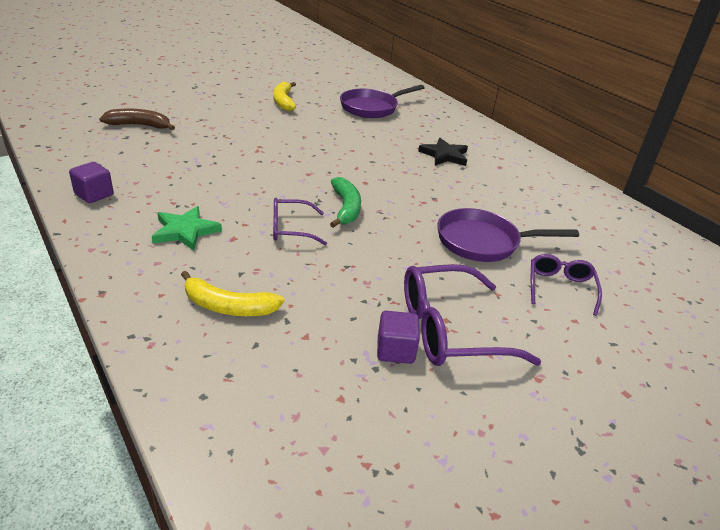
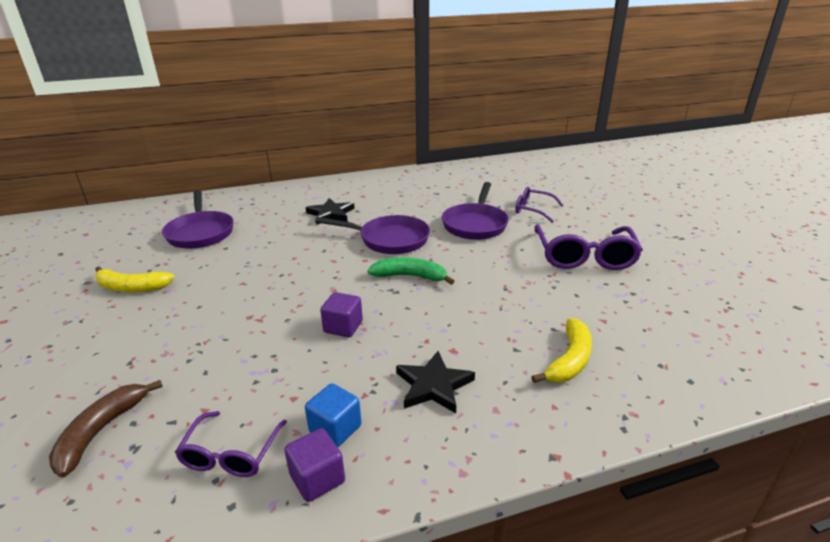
camera: 70 degrees left, 5 degrees down
(138, 195) = (335, 429): none -> blue cube
(185, 231) = (433, 385): green star -> black star
(291, 229) = (441, 311): purple glasses -> purple glasses (231, 454)
(395, 350) = (611, 282): purple cube -> purple cube (343, 327)
(411, 191) = (389, 240): none -> purple pan

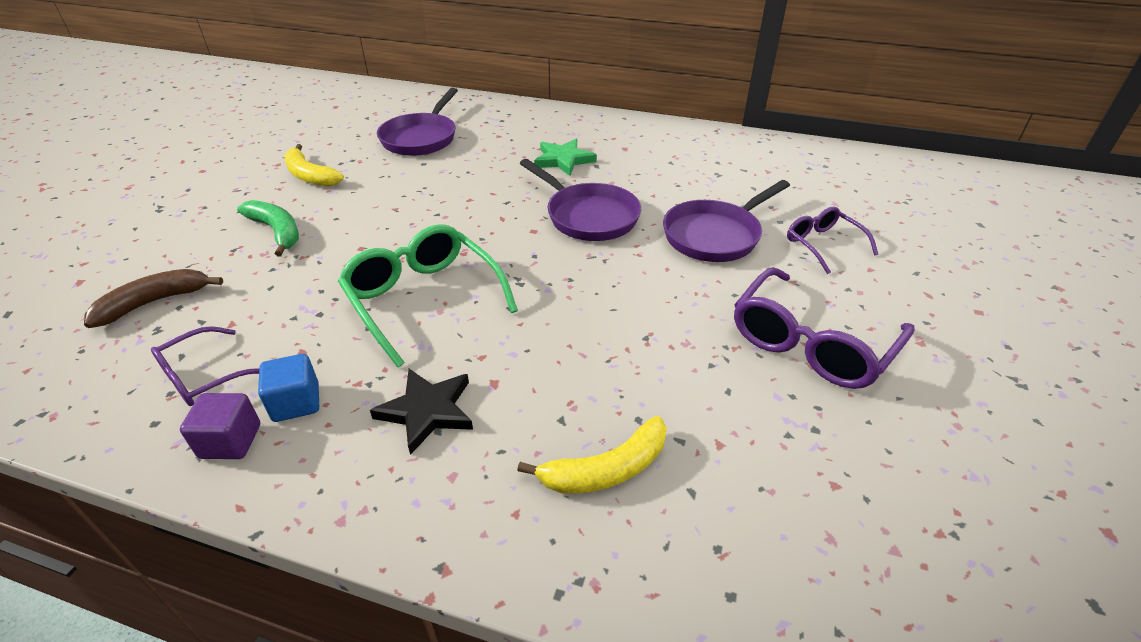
camera: 35 degrees right, 10 degrees up
(330, 214) = (563, 160): black star -> green star
(343, 327) = (423, 299): purple cube -> green glasses
(410, 276) = (556, 272): green banana -> green banana (277, 231)

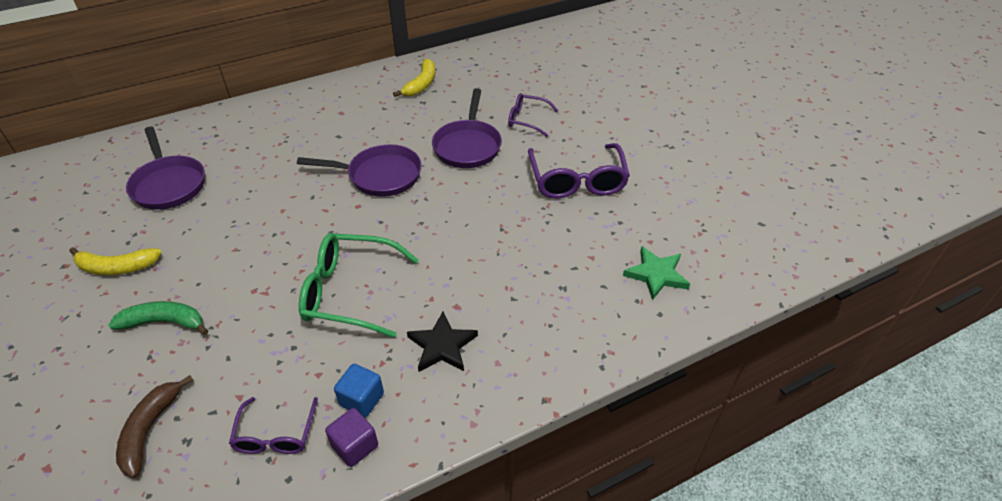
camera: 45 degrees left, 5 degrees up
(563, 160) = (310, 144): green star -> green star (656, 275)
(606, 469) = (560, 304): yellow banana -> yellow banana (421, 84)

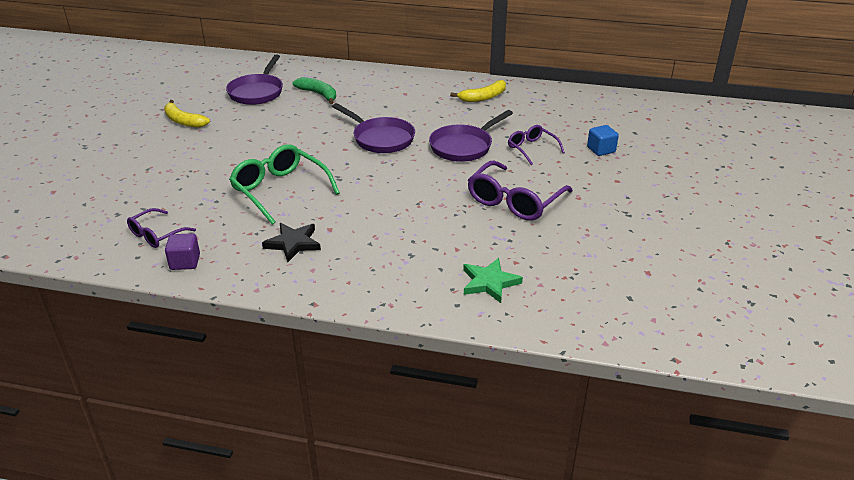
camera: 40 degrees right, 10 degrees down
(150, 430) = (108, 200): brown banana -> none
(164, 322) = (173, 157): green banana -> green banana (318, 94)
(362, 399) = (216, 244): blue cube -> blue cube (601, 150)

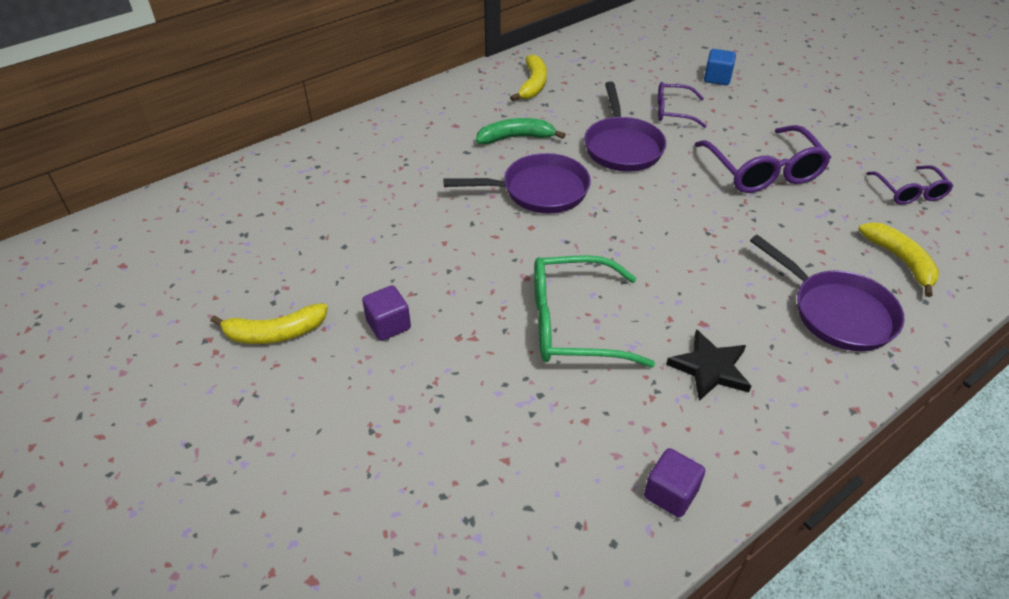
camera: 50 degrees left, 10 degrees up
(156, 235) = (572, 496): purple glasses -> purple glasses (909, 192)
(220, 143) = (388, 325): none -> purple cube
(257, 92) = (289, 229): purple pan -> purple pan (836, 312)
(318, 94) = (368, 184): green banana -> green banana (516, 137)
(489, 282) = (900, 260): green star -> yellow banana

